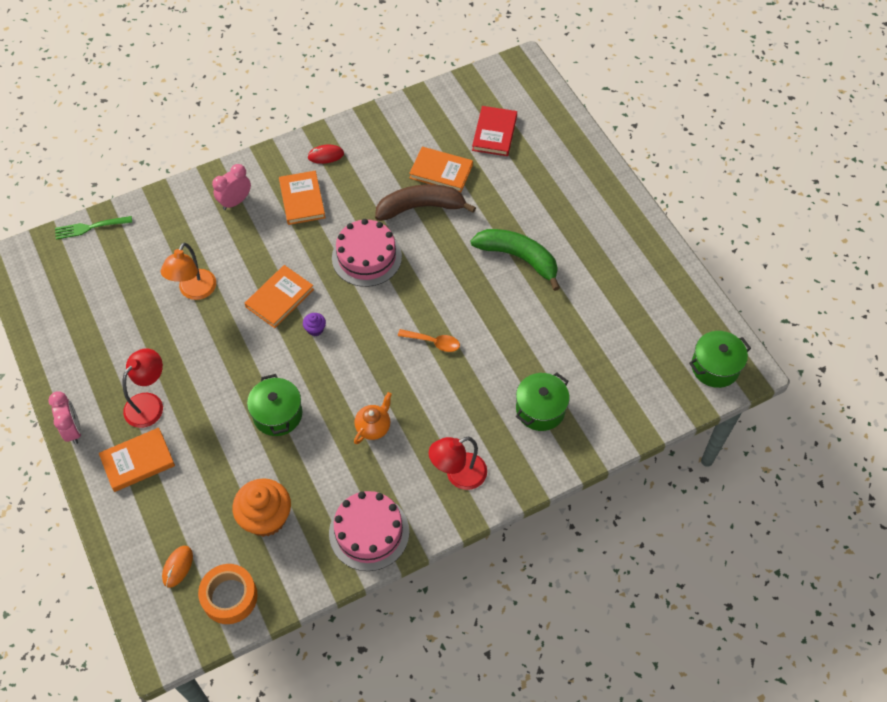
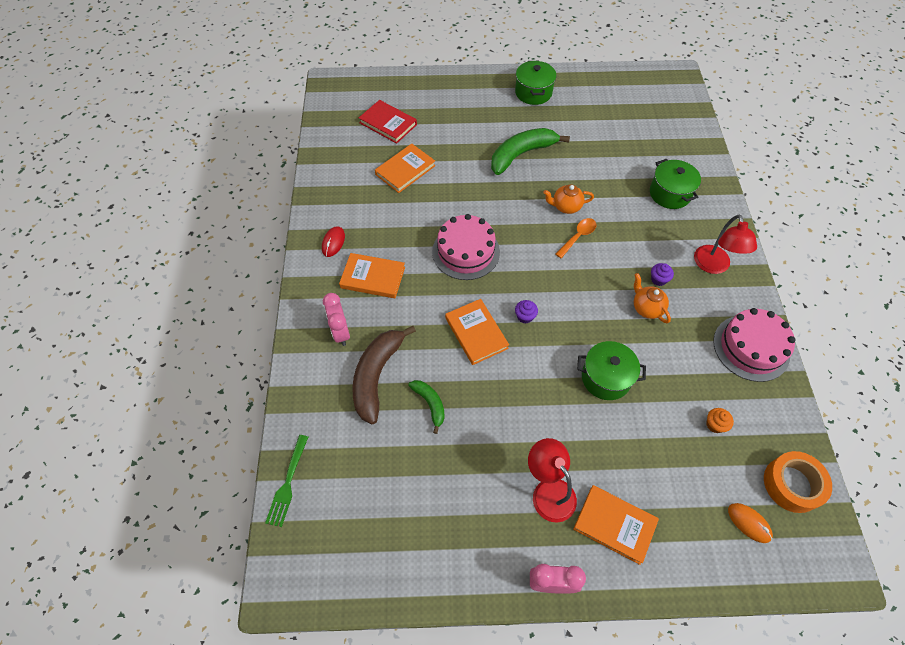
camera: 65 degrees left, 0 degrees up
(138, 461) = (614, 525): orange book -> orange book turned 60 degrees counterclockwise
(194, 291) = (430, 404): orange lamp -> green banana
(266, 518) = (715, 425): orange cupcake -> orange cupcake, size x0.44
(414, 428) = (658, 279): none -> purple cupcake
(421, 207) = (434, 196): brown banana -> brown banana (377, 376)
(468, 320) = (566, 207): none -> orange teapot
(715, 367) = (670, 88): green pot -> green pot (533, 92)

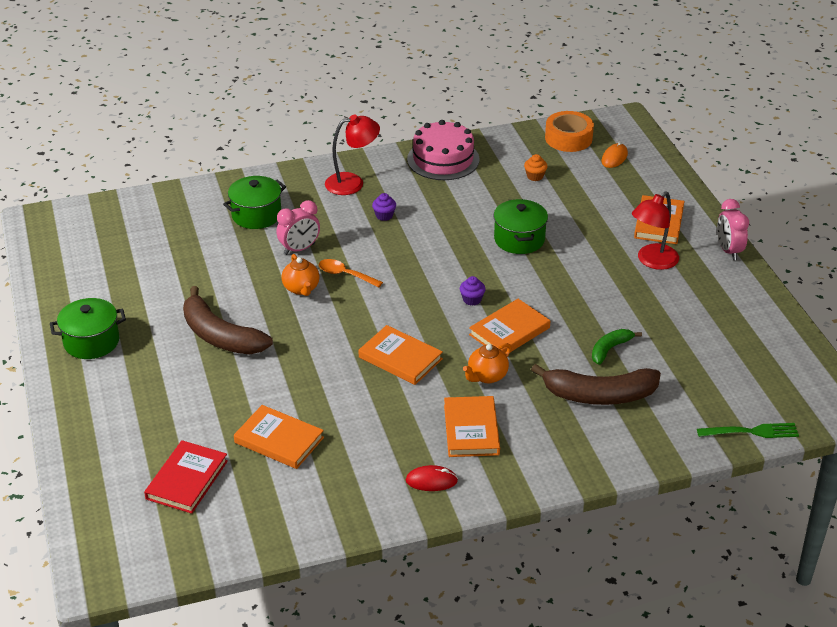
camera: 105 degrees left, 20 degrees down
(341, 332) = (560, 438): pink clock -> pink clock (299, 249)
(466, 251) = (400, 358): pink cake -> orange book
(522, 154) = (220, 336): green banana -> brown banana
(646, 308) = (424, 221): orange teapot -> orange teapot (487, 376)

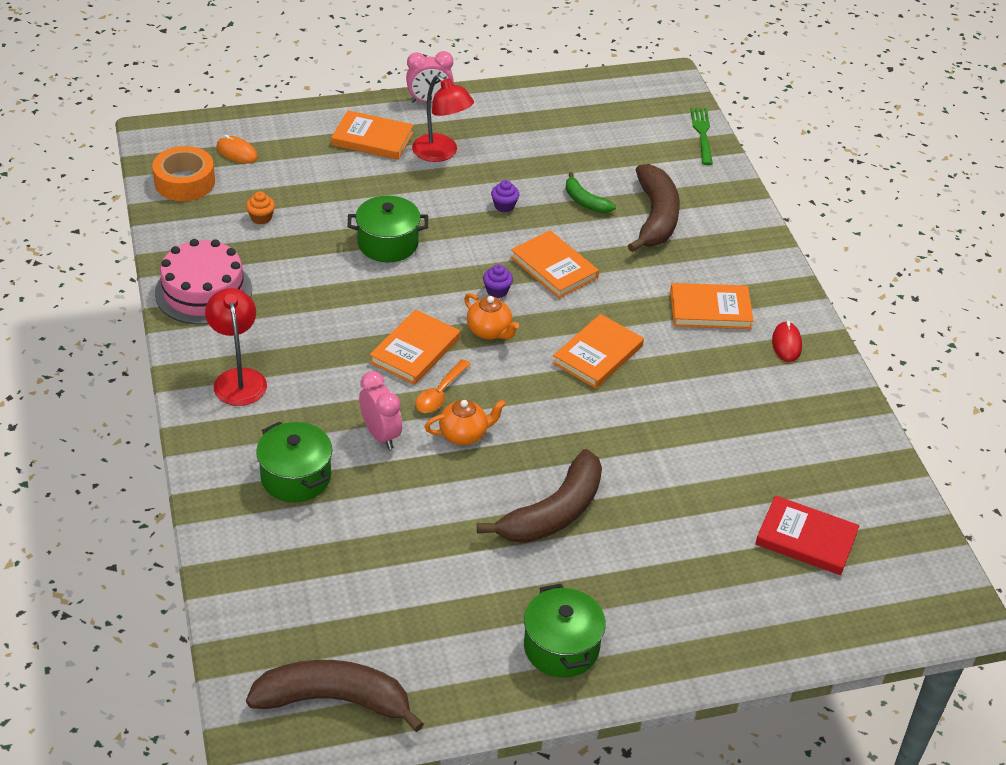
camera: 90 degrees left, 5 degrees up
(63, 245) = (335, 700): none -> brown banana
(279, 440) = (736, 459): orange book -> orange book (415, 350)
(384, 215) = (320, 352): purple cupcake -> purple cupcake (504, 206)
(487, 376) = (627, 291): orange teapot -> orange teapot (489, 331)

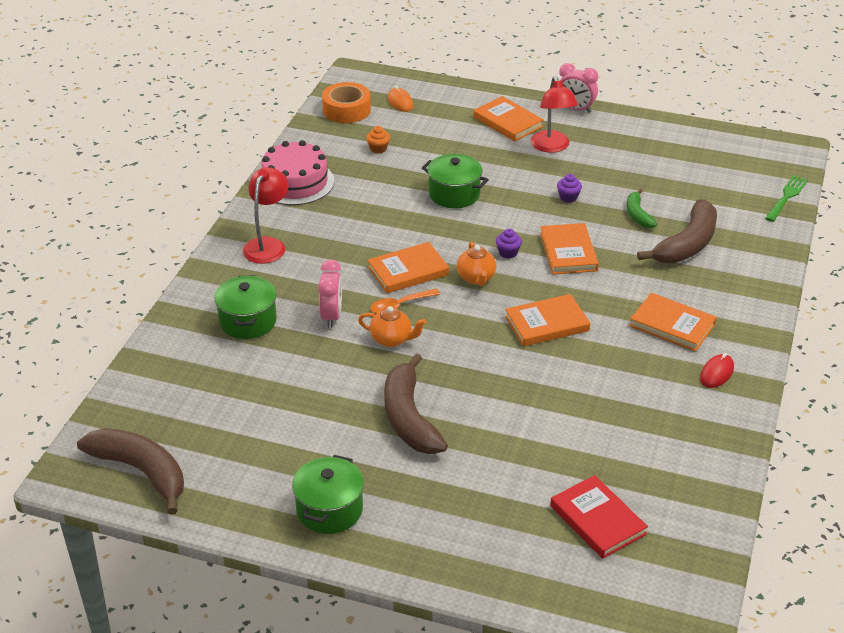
camera: 35 degrees right, 5 degrees down
(553, 513) = (409, 417): brown banana -> brown banana turned 90 degrees clockwise

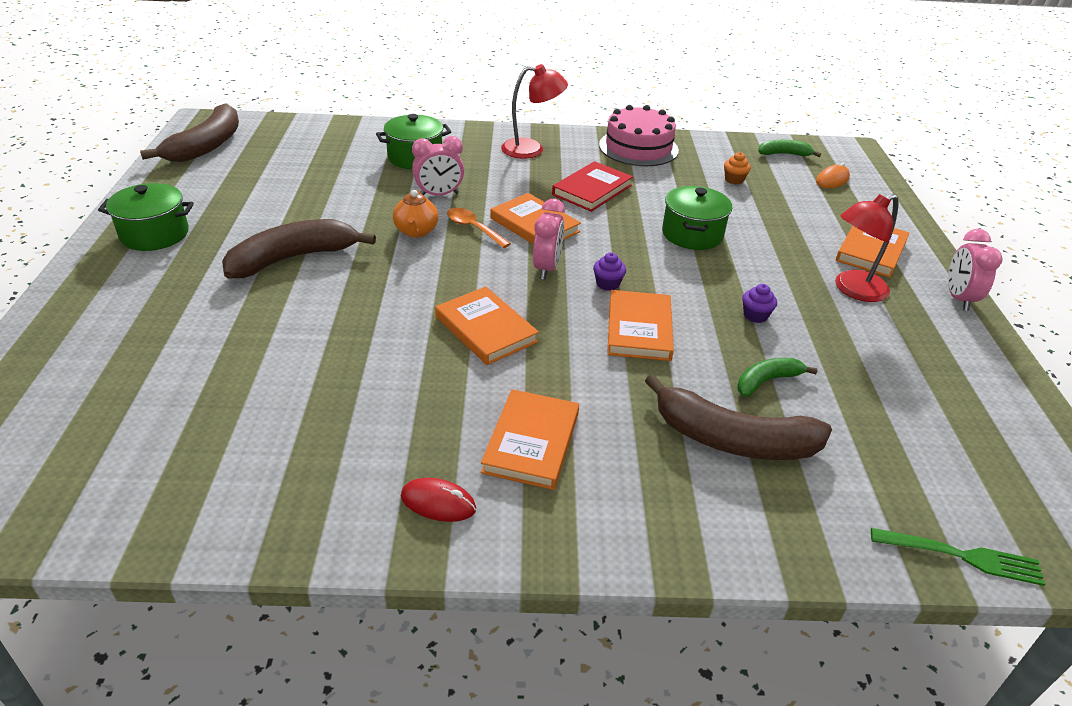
camera: 70 degrees right, 0 degrees up
(346, 110) = (784, 154): orange tape -> green banana
(476, 278) = (546, 268): orange teapot -> pink clock
(568, 252) = (639, 329): orange book -> orange book turned 60 degrees counterclockwise
(597, 520) = (123, 413): red book -> red book (592, 190)

